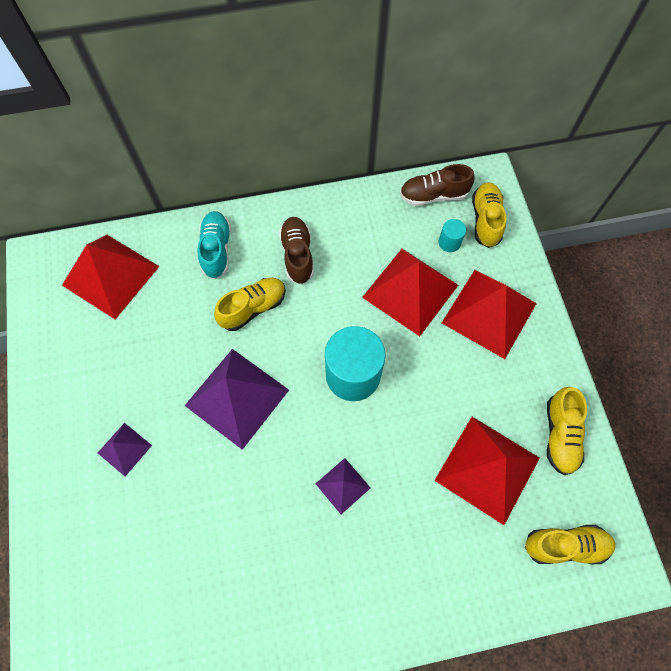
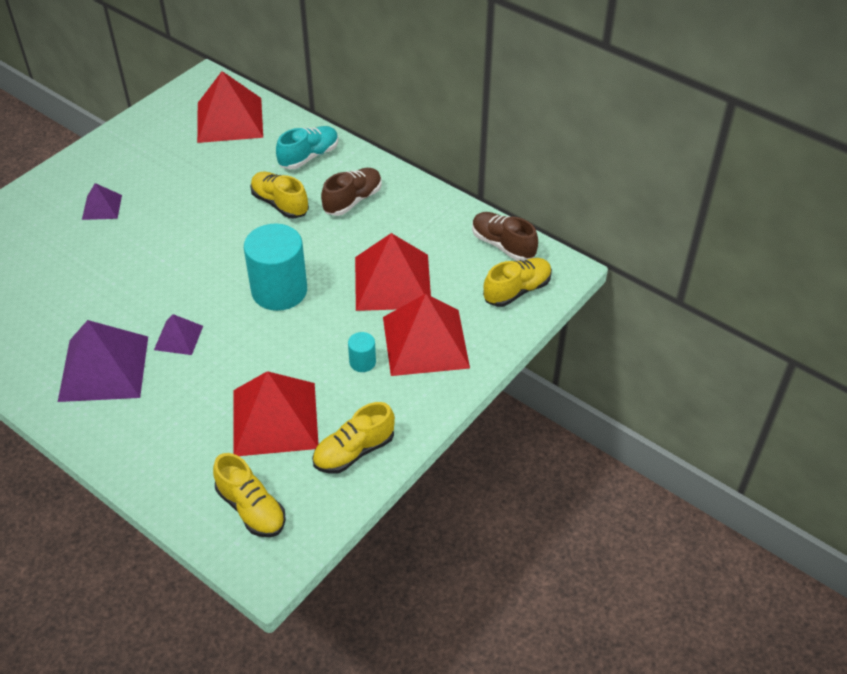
camera: 50 degrees right, 20 degrees down
(237, 397) = (196, 239): purple pyramid -> purple pyramid (103, 368)
(253, 308) = (280, 204): yellow shoe -> yellow shoe turned 150 degrees counterclockwise
(449, 242) = (467, 280): turquoise cylinder -> turquoise cylinder (362, 362)

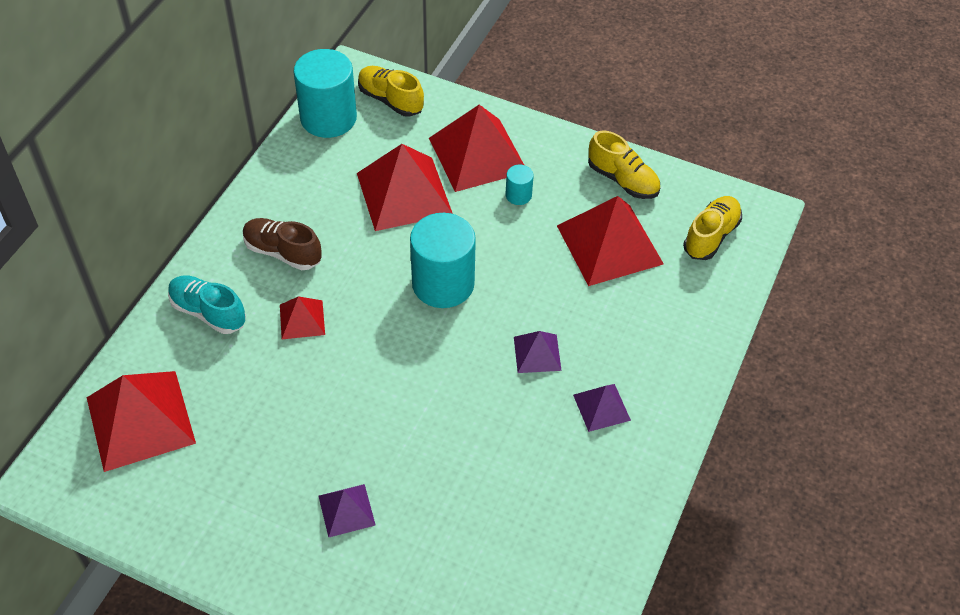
camera: 105 degrees left, 5 degrees up
(103, 368) = (601, 407): purple pyramid -> purple pyramid, size x0.50
(280, 204) = (302, 319): yellow shoe -> red pyramid
(503, 245) = (328, 118): brown shoe -> turquoise cylinder

